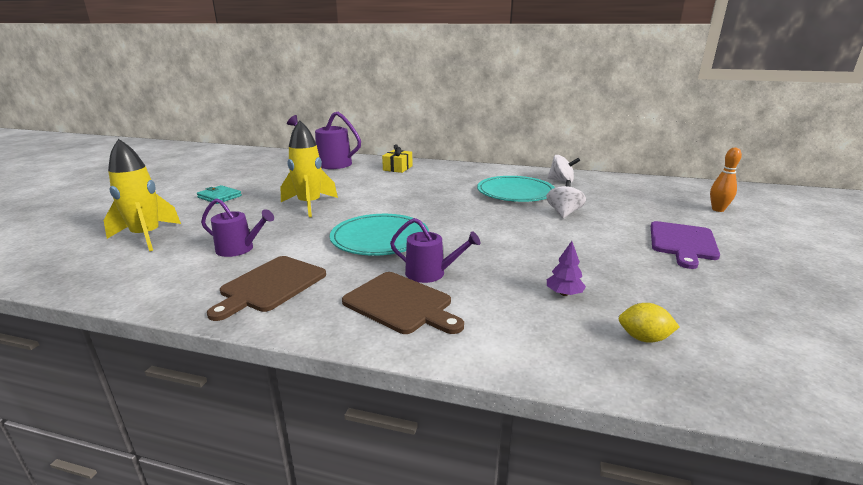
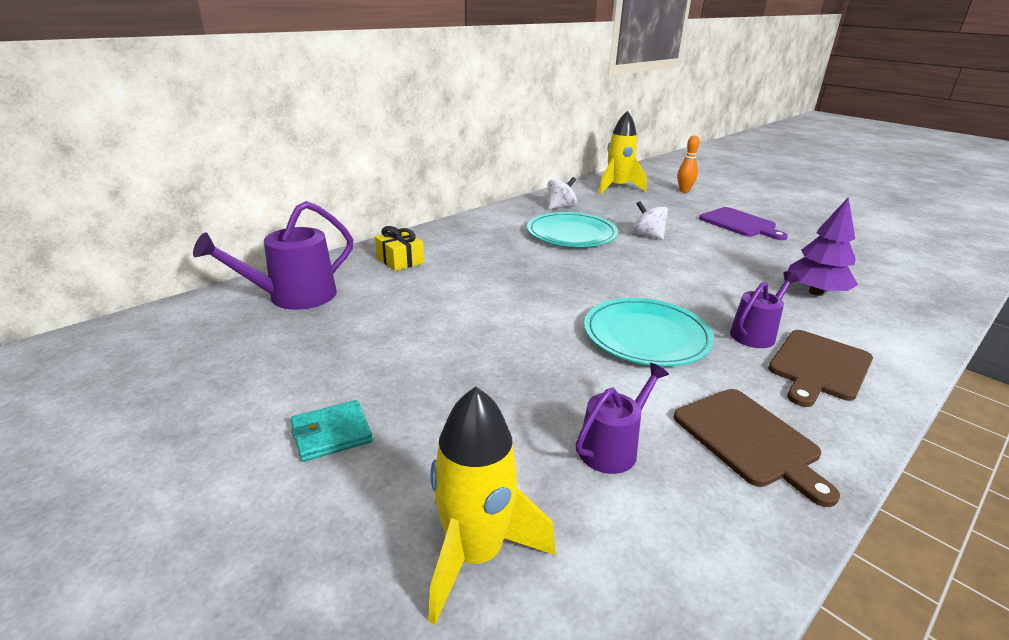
camera: 60 degrees left, 5 degrees up
(309, 205) = (480, 355): yellow rocket -> yellow rocket (617, 188)
(401, 304) = (818, 367): brown cutting board -> brown cutting board turned 150 degrees clockwise
(564, 293) = (815, 292): purple tree -> purple tree, size x1.88
(643, 338) = (889, 292): yellow lemon -> none

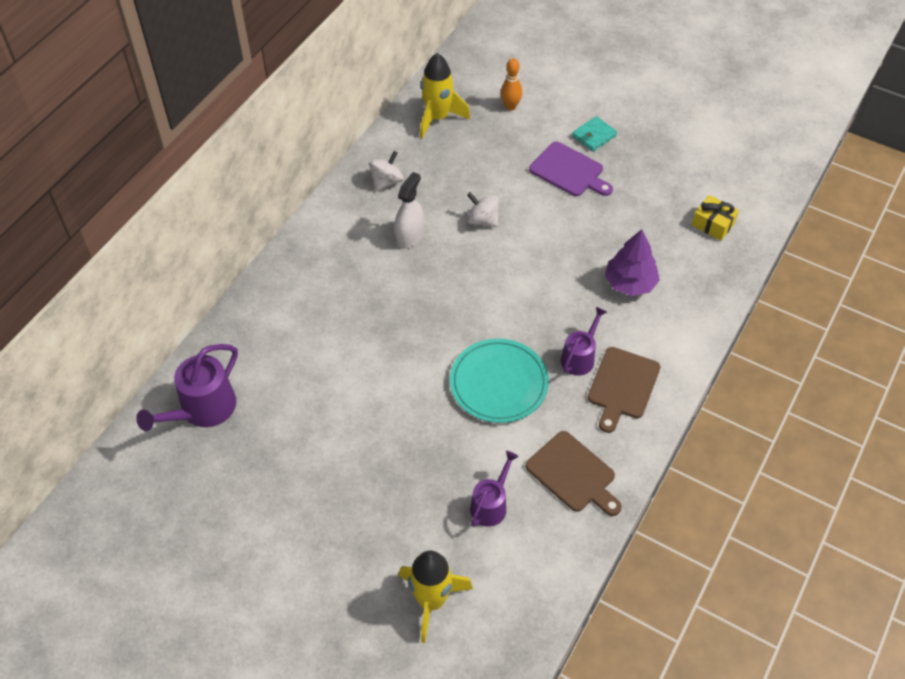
camera: 15 degrees left, 25 degrees up
(332, 434) = (313, 543): turquoise wallet -> turquoise wallet (594, 136)
(400, 260) = (266, 329): yellow gift -> yellow gift (713, 224)
(571, 234) = (410, 236): turquoise plate -> white spray bottle

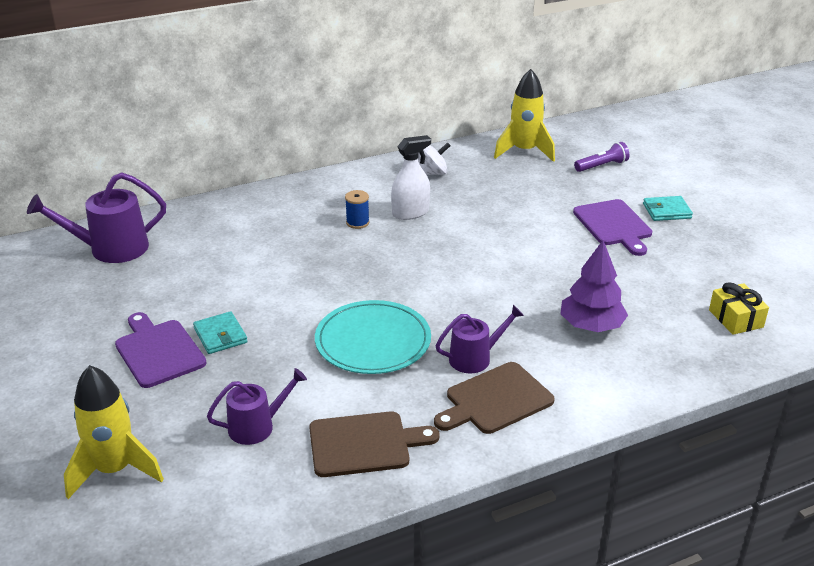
camera: 35 degrees right, 20 degrees down
(353, 485) = (158, 351): none -> purple cutting board
(378, 270) = (357, 222): none -> blue spool
(385, 443) = (220, 335): none -> turquoise wallet
(482, 220) = (489, 227): white spinning top -> none
(510, 106) = (602, 166): orange bowling pin -> purple flashlight
(573, 474) = (364, 444): brown cutting board -> brown cutting board turned 90 degrees counterclockwise

